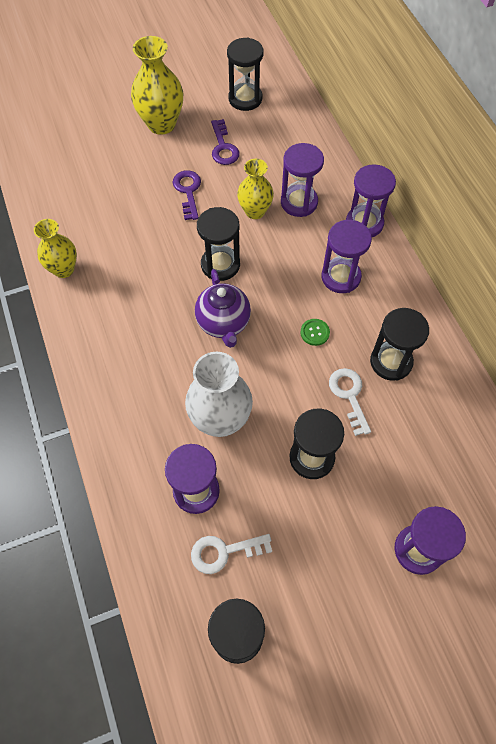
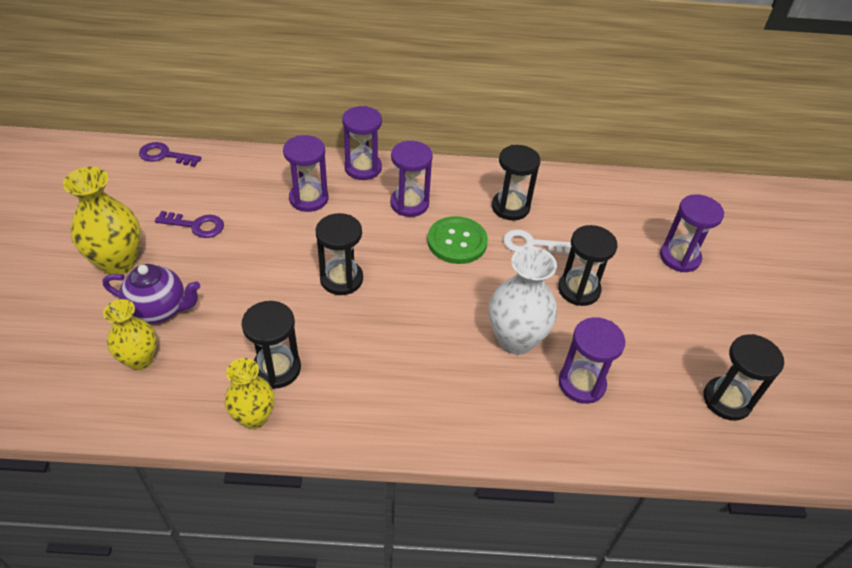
camera: 70 degrees left, 15 degrees down
(188, 191) = (231, 272): purple key -> purple key (165, 155)
(223, 323) = (411, 300): purple teapot -> purple teapot (159, 310)
(224, 552) = (648, 383): white key -> none
(245, 99) = (147, 187): black hourglass -> black hourglass (277, 369)
(255, 211) = (296, 232): yellow vase -> yellow vase (140, 359)
(315, 332) = (457, 241): green button -> green button, size x2.09

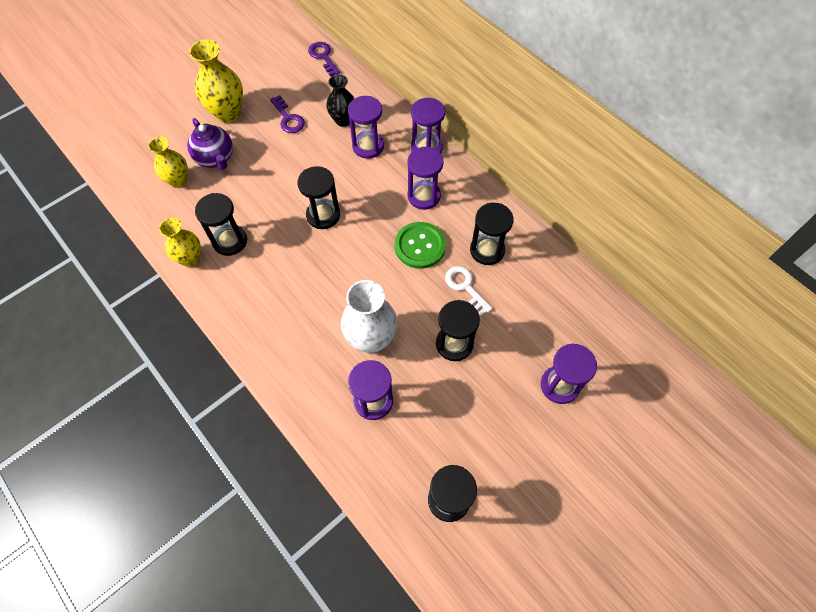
camera: 50 degrees right, 15 degrees up
(256, 193) = (343, 120): none -> black vase

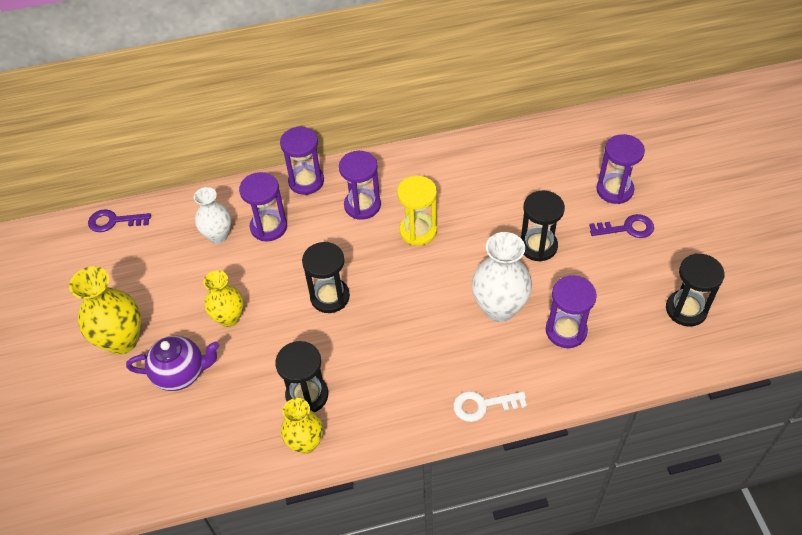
camera: 60 degrees left, 10 degrees down
(178, 181) = (185, 423): yellow vase -> yellow vase (229, 318)
(288, 118) = (176, 284): purple key -> purple key (627, 228)
(343, 120) = (218, 235): black vase -> white vase
(420, 246) = (418, 231): green button -> yellow hourglass
(465, 287) = (483, 214): white key -> white key (483, 405)
(487, 250) = (454, 183): black hourglass -> none

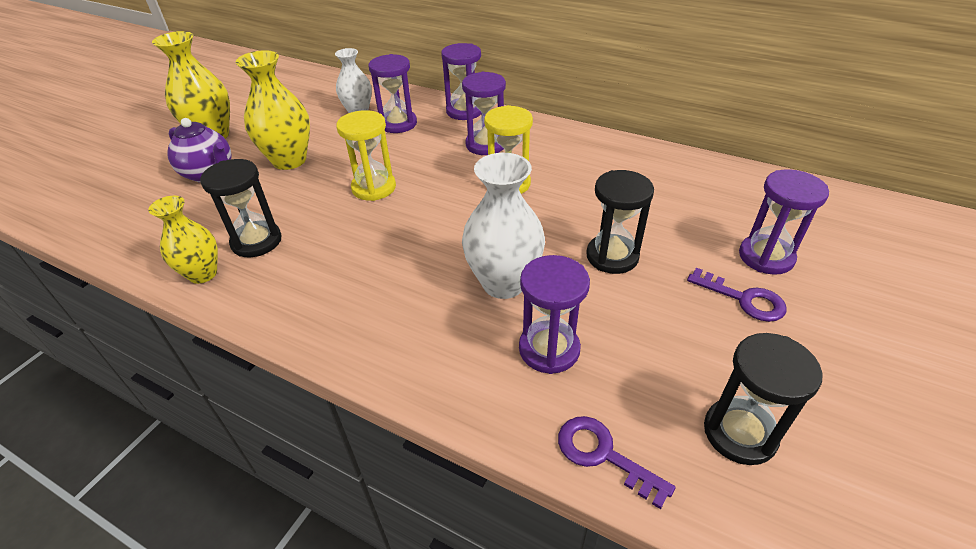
camera: 40 degrees right, 10 degrees down
(114, 221) = (312, 76): purple key -> purple key (603, 455)
(229, 318) = (289, 160): yellow vase -> yellow vase, size x1.53
(330, 297) = (374, 188): black hourglass -> yellow hourglass
(483, 405) = (373, 355): white key -> none

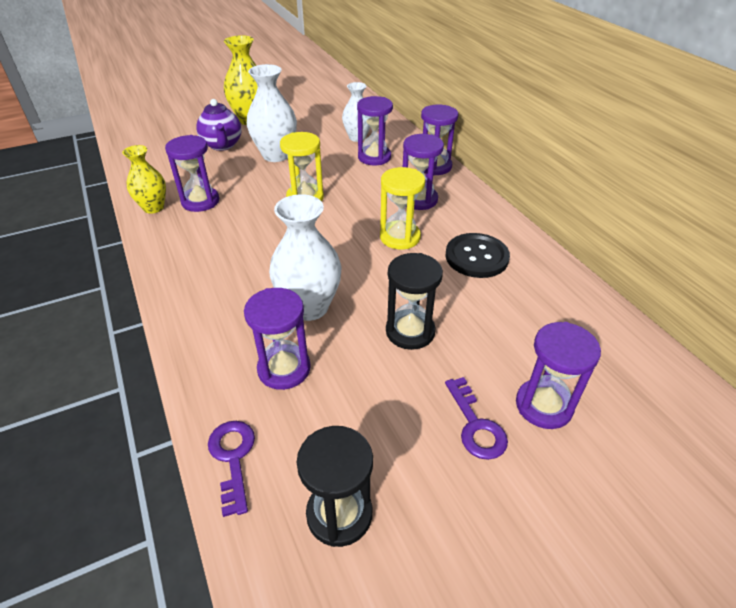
camera: 35 degrees right, 0 degrees up
(256, 241) = (200, 201): black hourglass -> purple hourglass
(289, 160) = (276, 155): yellow vase -> white vase
(589, 171) = (476, 257): none -> black button

